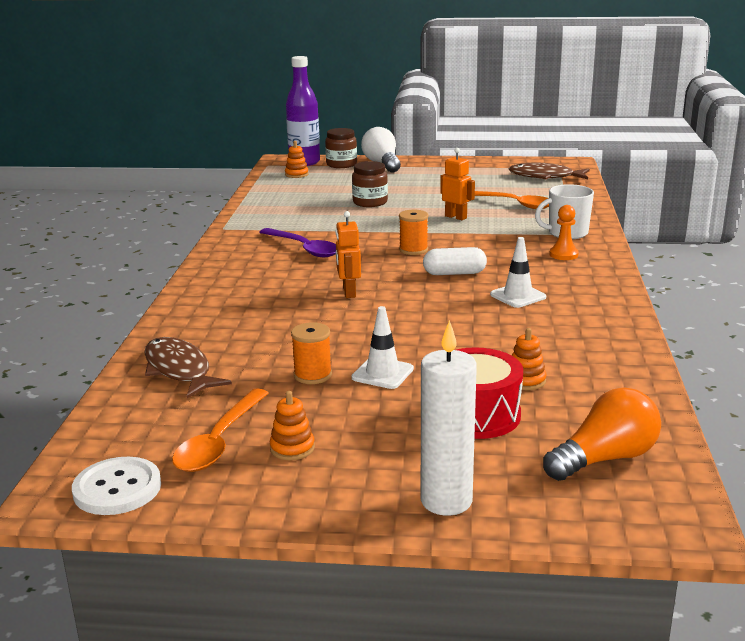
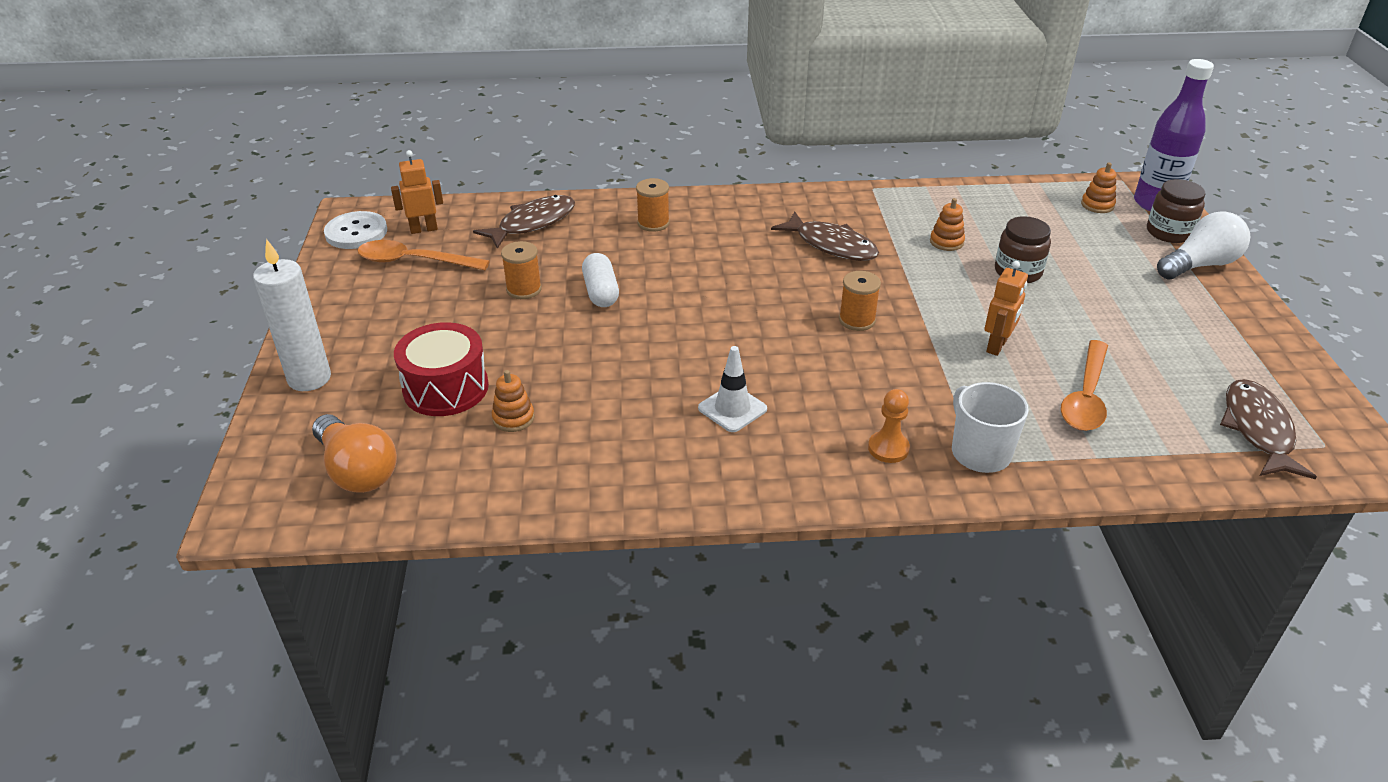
camera: 80 degrees right, 15 degrees up
(222, 311) = (653, 223): none -> orange spool
(292, 448) = (400, 295): orange stacking toy -> orange stacking toy (946, 242)
(304, 248) = (831, 245): purple spoon -> brown fish
(349, 293) = (714, 288): orange robot -> orange robot (424, 229)
(382, 373) = (528, 327): white traffic cone -> none
(454, 273) = (790, 356): white capsule -> white capsule (601, 292)

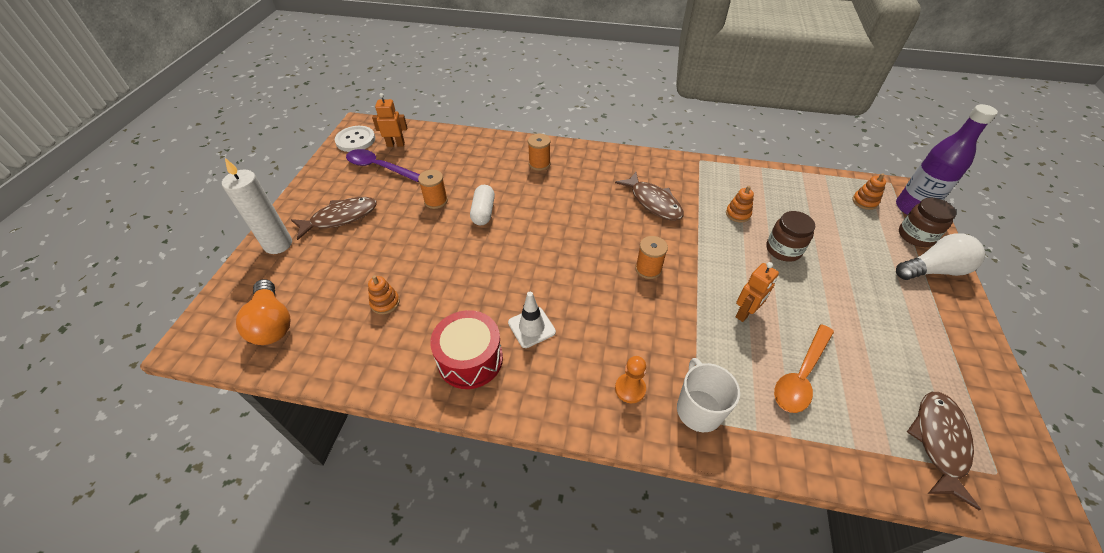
camera: 15 degrees right, 10 degrees up
(413, 261) = (379, 167): orange spoon -> purple spoon
(446, 388) = (354, 269): red drum -> red drum (470, 359)
(532, 223) = (463, 151): brown fish -> brown fish (340, 218)

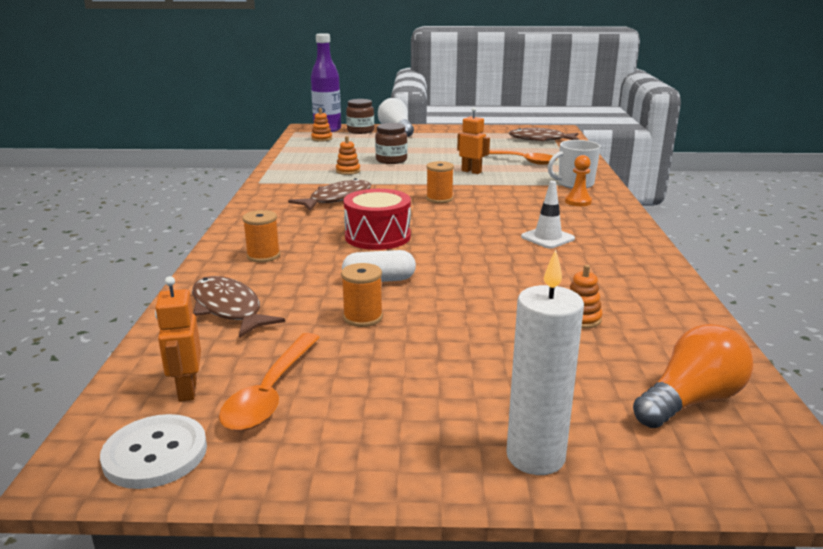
camera: 100 degrees left, 25 degrees down
(340, 218) = (433, 400): brown fish -> brown fish (229, 309)
(379, 167) = (270, 393): purple spoon -> orange spoon
(470, 359) = (610, 260): red drum -> red drum (377, 236)

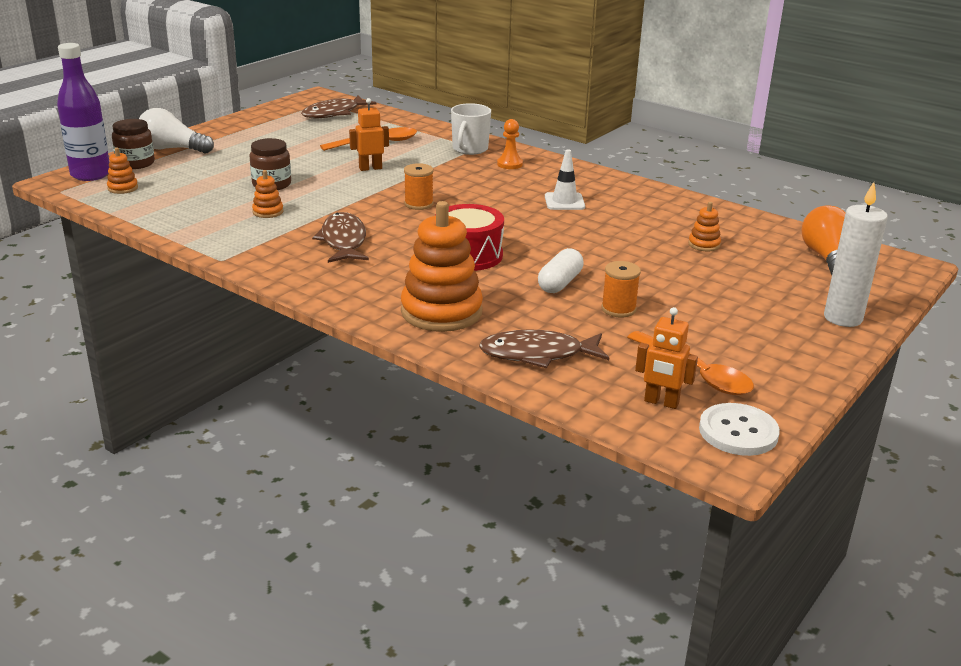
camera: 55 degrees left, 5 degrees up
(263, 256) = (441, 312): orange spool -> orange stacking toy

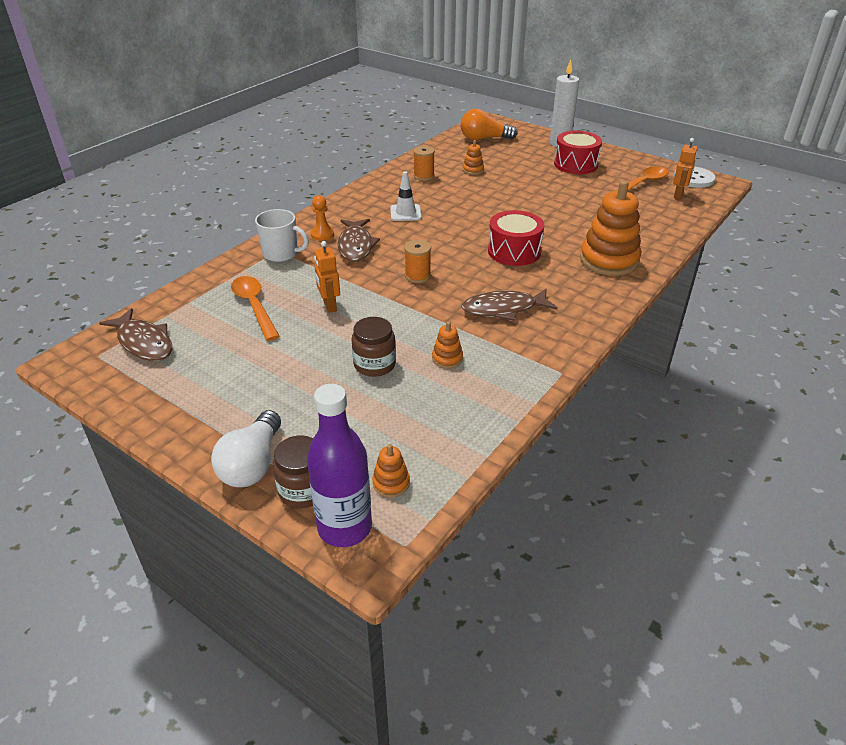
camera: 90 degrees left, 10 degrees up
(538, 354) = (647, 227): brown fish -> brown fish (356, 246)
(560, 283) = (548, 218): white capsule -> none
(618, 309) = (576, 201): orange spool -> orange spool (424, 176)
(756, 323) = (575, 164): none -> red drum

